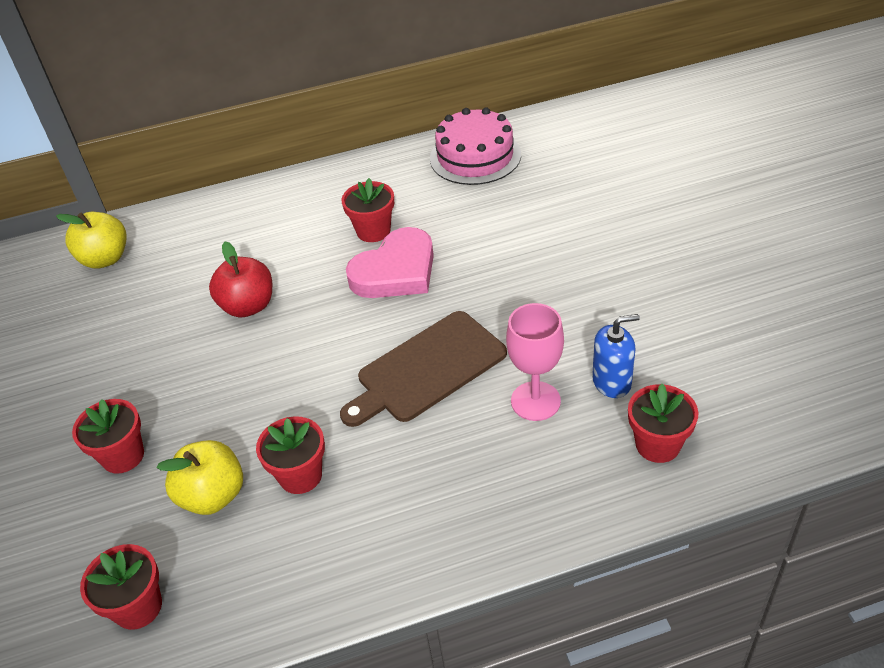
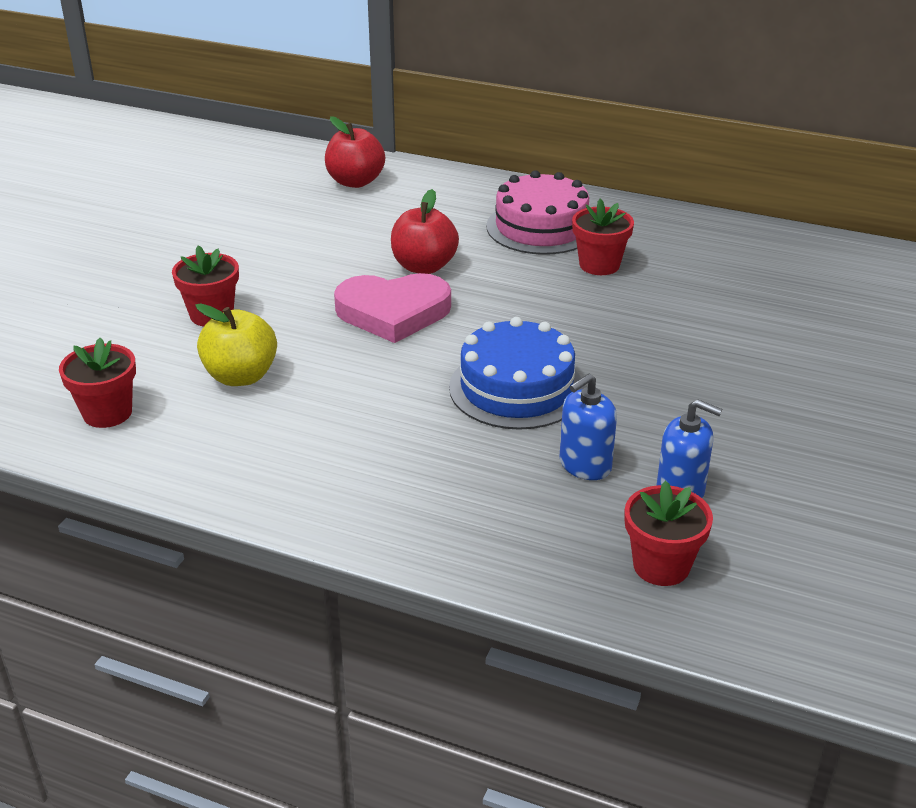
camera: 35 degrees right, 10 degrees down
(105, 259) = (355, 182): yellow apple -> red apple
(300, 475) = (319, 401): red flower pot -> none
(396, 271) = (581, 304): pink heart -> pink heart (393, 312)
(427, 369) = (516, 388): brown cutting board -> blue cake
(475, 156) = (774, 253): pink cake -> pink cake (541, 227)
(535, 401) = (585, 465): pink goblet -> blue soap dispenser

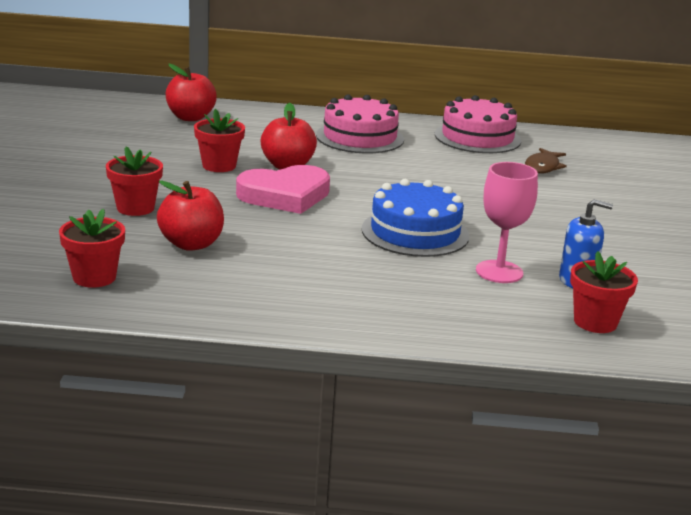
camera: 20 degrees left, 10 degrees down
(241, 376) = (191, 244): yellow apple -> red apple
(585, 465) = (499, 272): blue soap dispenser -> pink goblet
(599, 265) = (420, 156): red flower pot -> red flower pot (219, 166)
(695, 239) = (477, 137): none -> pink cake
(754, 296) = (543, 167): none -> brown fish

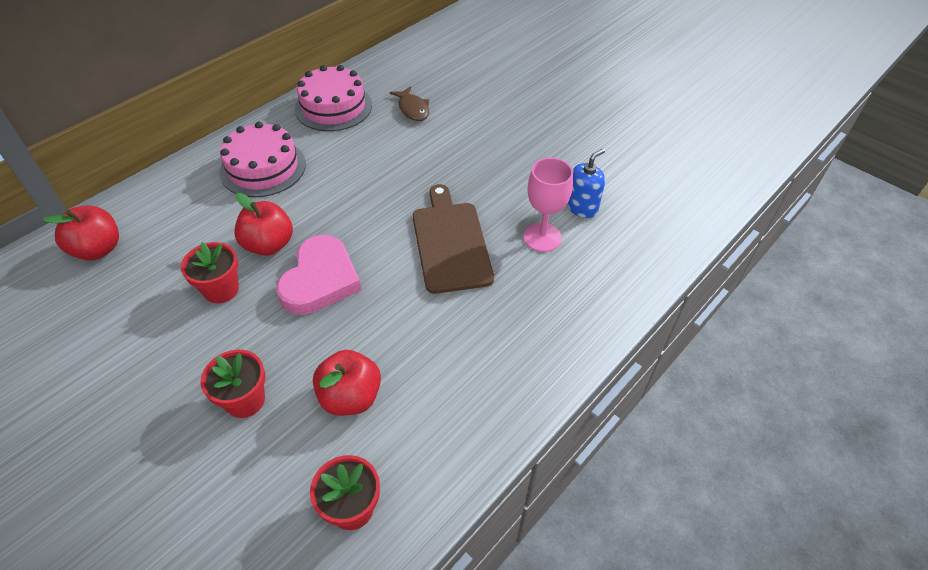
camera: 50 degrees left, 25 degrees up
(415, 232) = (450, 243): blue cake -> brown cutting board
(595, 322) = (638, 237): red flower pot -> none

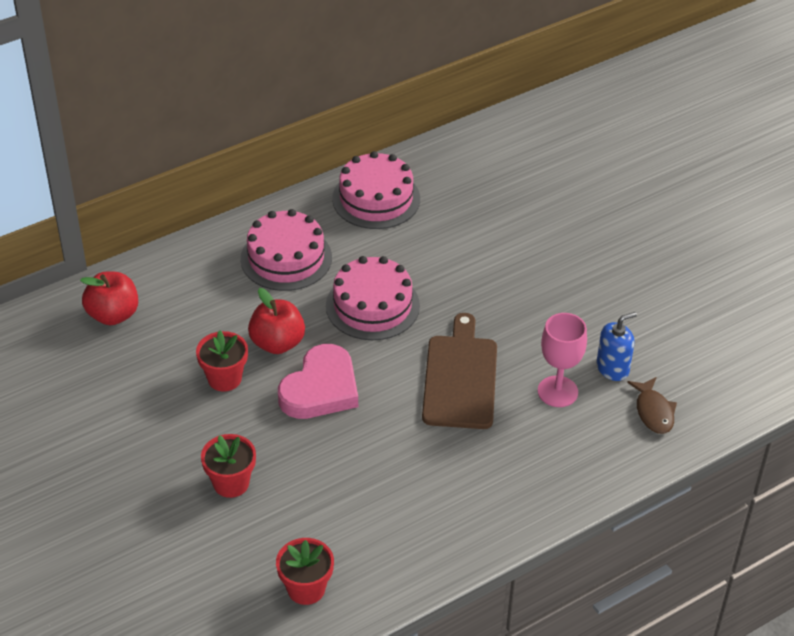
camera: 15 degrees right, 5 degrees down
(350, 397) = (325, 501): red apple -> none
(352, 194) = (372, 306): none -> pink cake
(413, 109) = (464, 218): brown fish -> brown fish (653, 412)

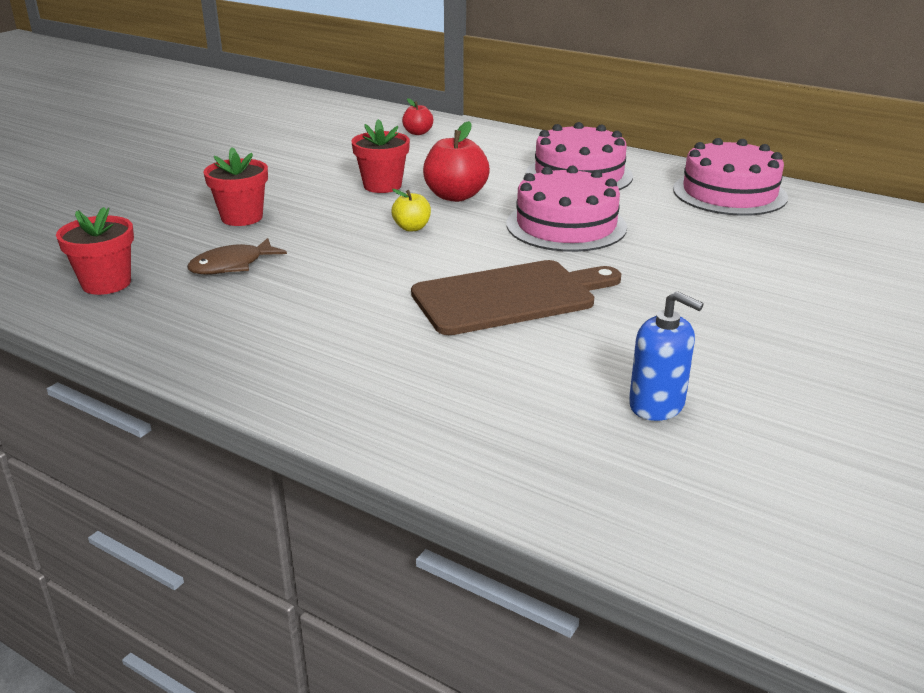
camera: 65 degrees right, 15 degrees down
(113, 315) = (418, 133): red apple -> red apple, size x0.56
(320, 388) = (412, 228): pink heart -> yellow apple
(557, 391) = (559, 369): pink goblet -> none
(653, 412) = (607, 465): brown fish -> brown fish (232, 265)

